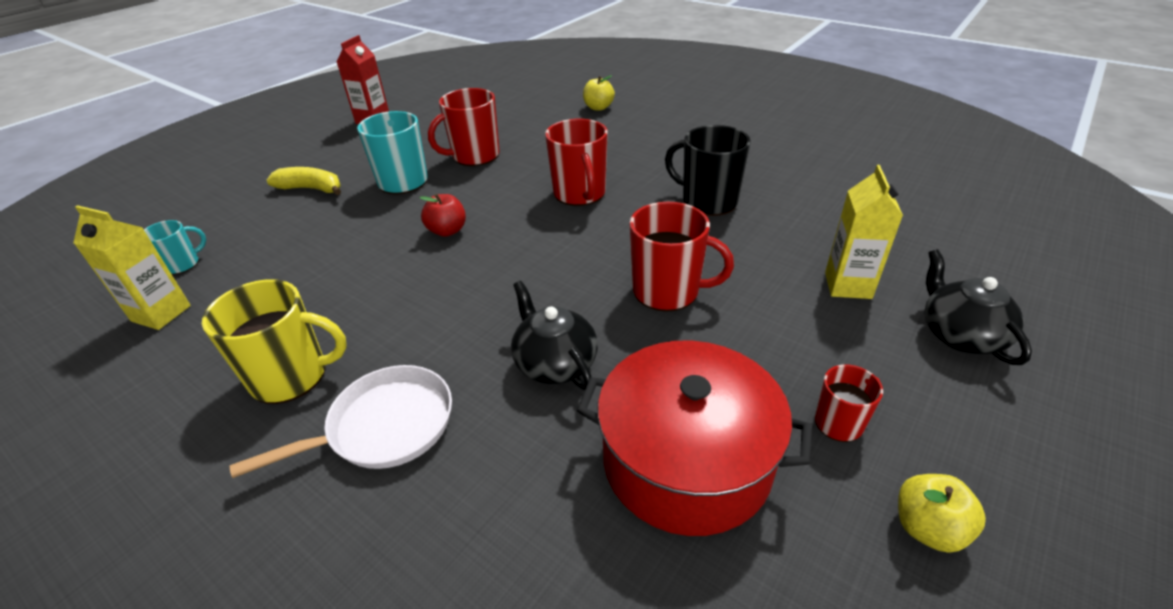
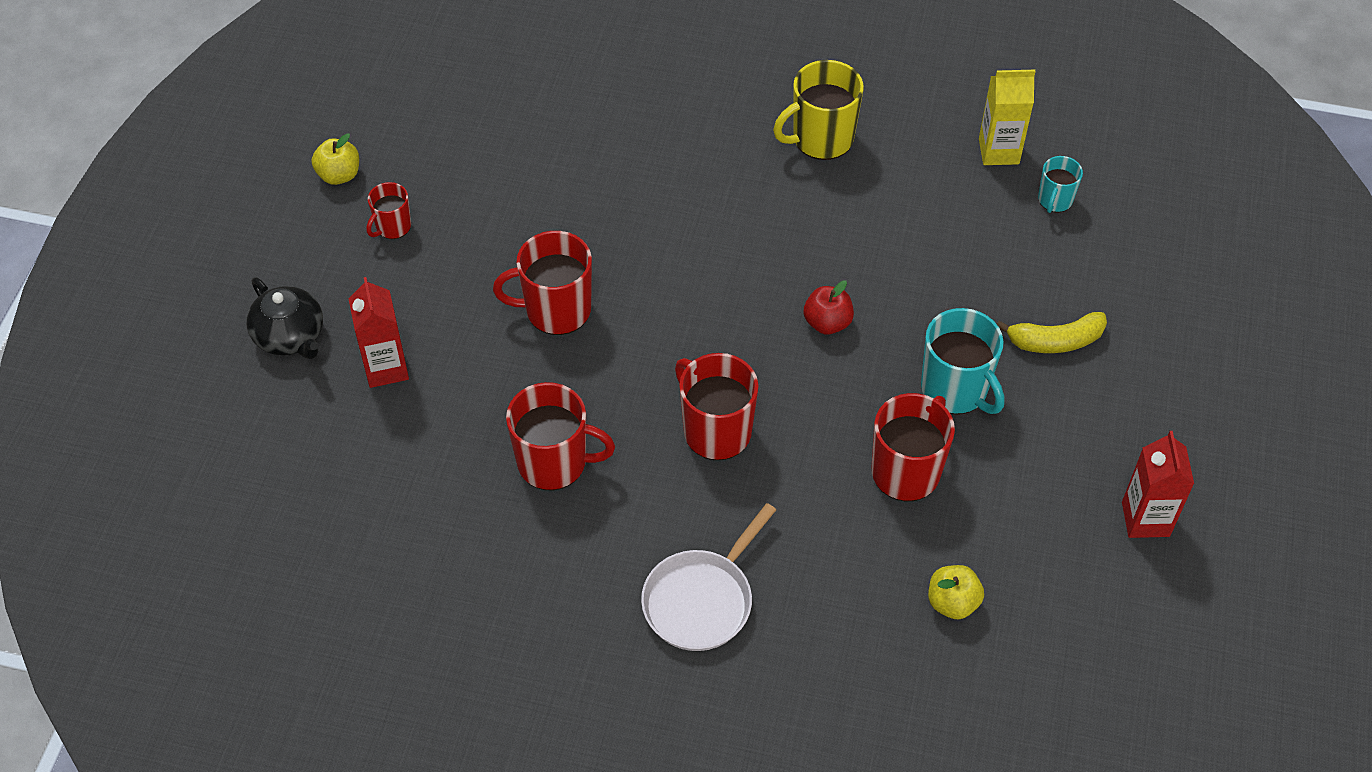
camera: 155 degrees right, 15 degrees up
(384, 427) = (715, 128): white pan -> white pan (701, 600)
(555, 363) = (622, 210): black teapot -> none
(598, 107) = (807, 671): yellow apple -> yellow apple (952, 602)
(686, 460) = (495, 169): red pot -> none
(708, 201) = (554, 462): black mug -> red mug
(848, 285) = (386, 368): yellow carton -> red carton

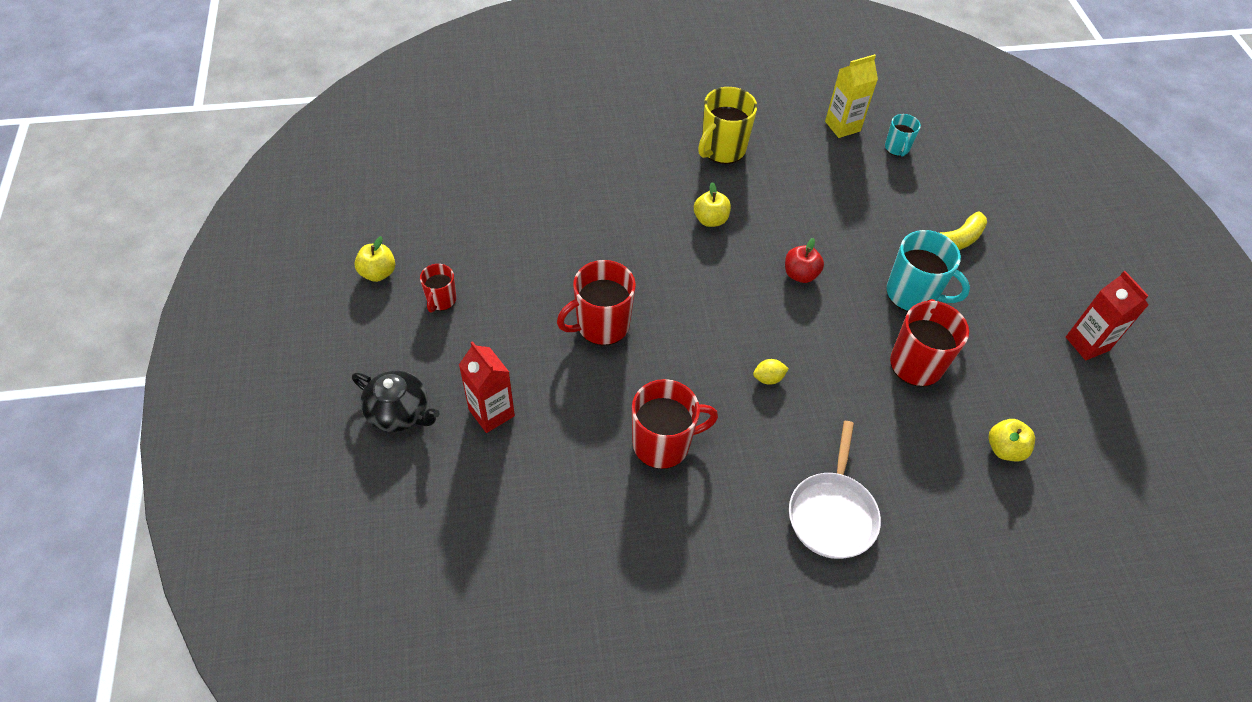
camera: 25 degrees left, 0 degrees up
(716, 431) = (768, 378): red mug -> yellow lemon
(755, 223) = (710, 220): none -> yellow apple

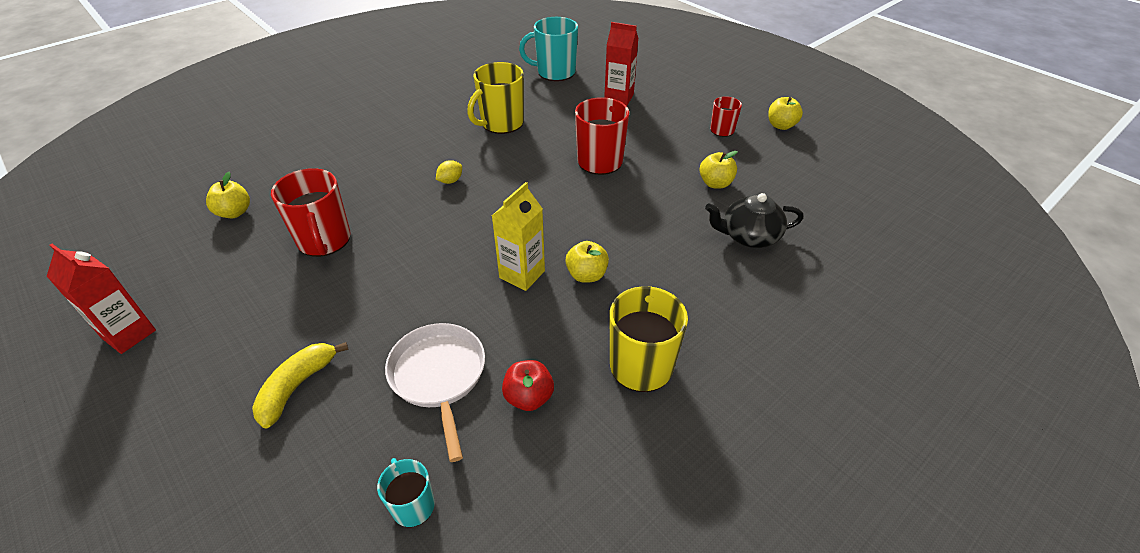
camera: 150 degrees right, 10 degrees down
(399, 412) = (668, 80): black teapot -> black teapot (749, 236)
(525, 244) = (715, 183): none -> yellow apple
(663, 443) = (501, 123): red mug -> yellow mug
(800, 274) = (465, 265): red apple -> red apple (529, 397)
(832, 513) = (368, 134): white pan -> white pan (439, 376)
(842, 126) = (512, 501): yellow carton -> yellow carton (522, 274)
(912, 294) = (340, 299): turquoise mug -> turquoise mug (555, 72)

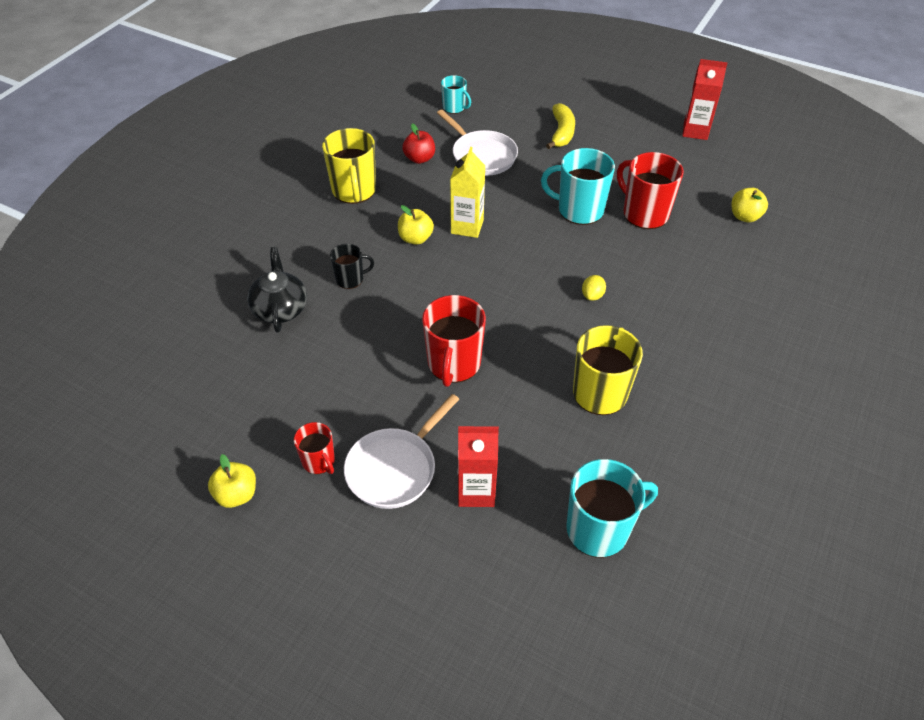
camera: 160 degrees right, 5 degrees up
(386, 262) = (579, 210): none -> turquoise mug
(668, 116) = (395, 468): none -> white pan
(672, 248) = (350, 279): none -> black mug
(715, 183) = (318, 365): yellow apple -> none
(749, 236) = (280, 309): black teapot -> black teapot turned 75 degrees counterclockwise

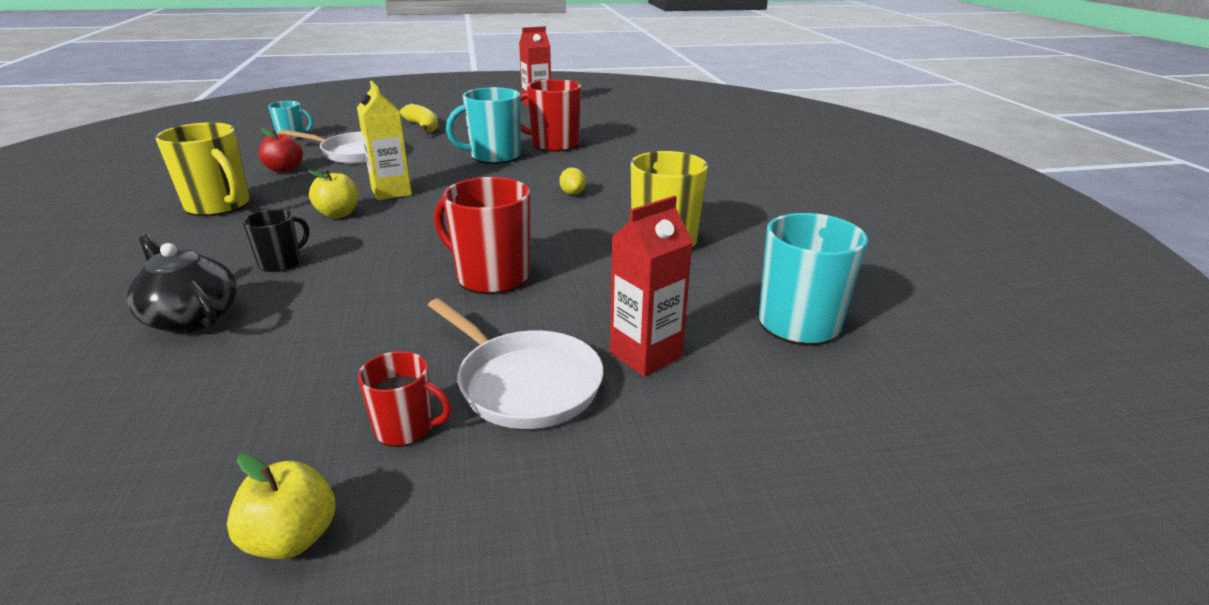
camera: 40 degrees left, 20 degrees down
(395, 468) = (524, 383): white pan -> white pan turned 45 degrees counterclockwise
(453, 364) = (491, 276): red mug -> red mug turned 150 degrees clockwise
(744, 216) = (632, 128): yellow apple -> none

